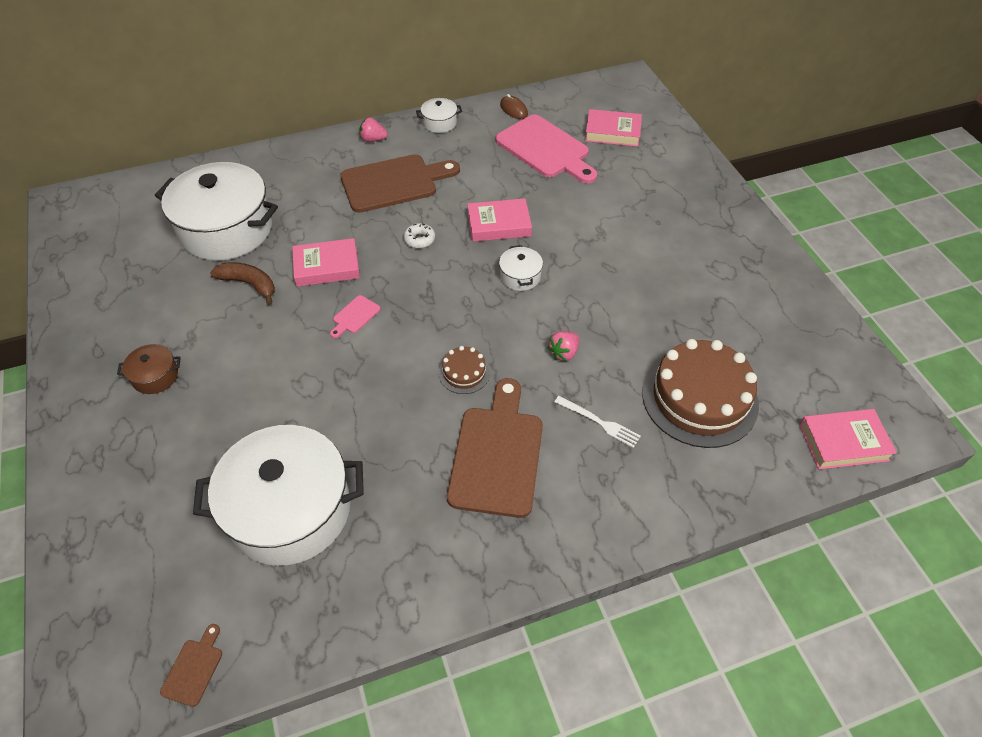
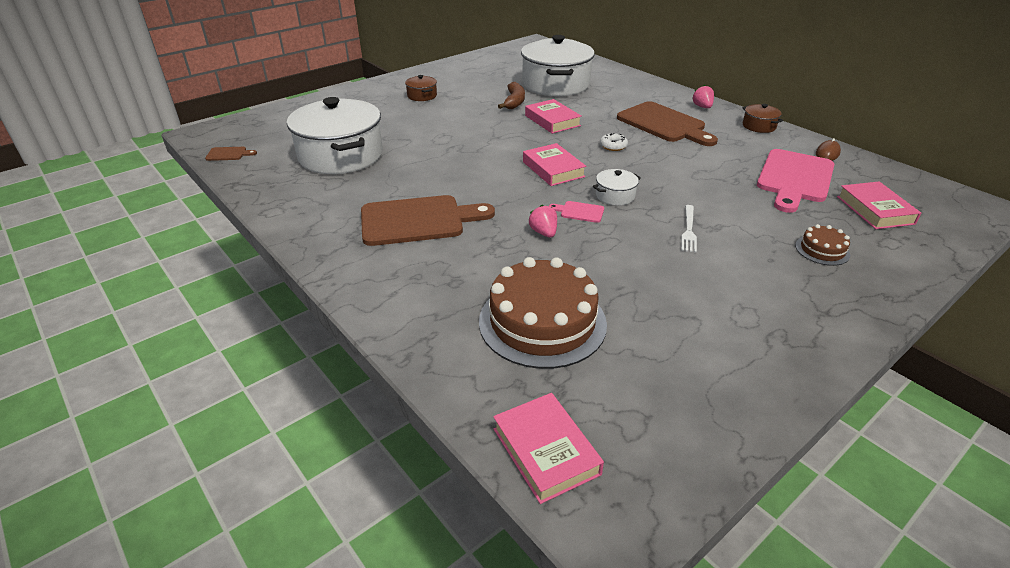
camera: 70 degrees right, 15 degrees down
(355, 316) = (514, 140): pink cutting board -> pink cutting board (579, 212)
(439, 123) = (759, 126): white pot -> brown pot
(464, 372) = (490, 191): brown cake -> brown cake (822, 250)
(499, 224) = (667, 175): pink book -> pink book (553, 169)
(563, 353) = (543, 233): pink strawberry -> pink strawberry turned 45 degrees clockwise
(599, 422) = (476, 264): white fork -> white fork (688, 230)

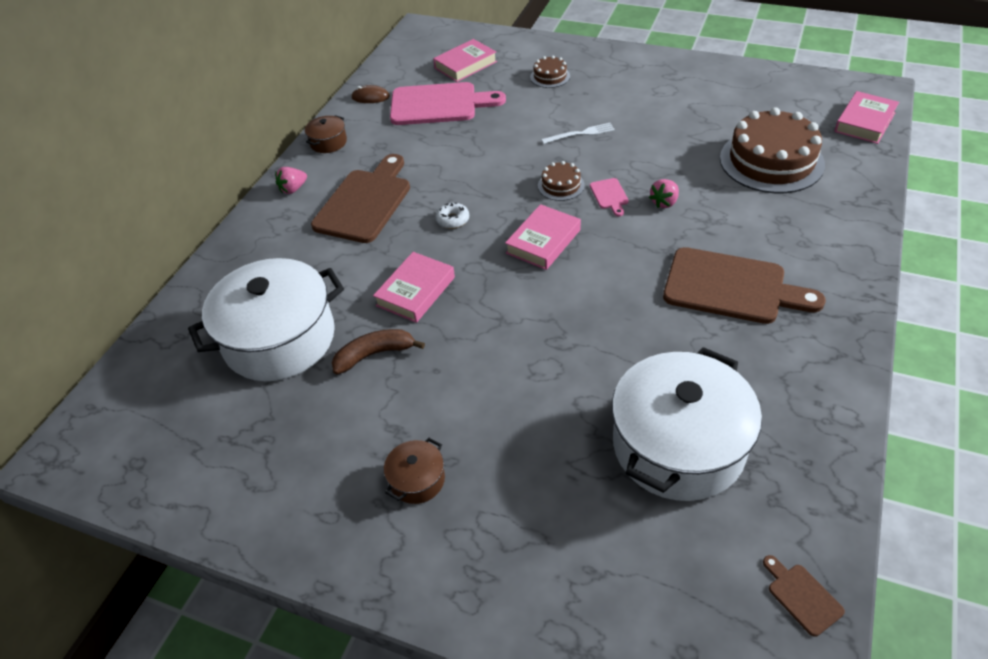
camera: 115 degrees left, 10 degrees up
(418, 220) = (731, 287): brown cutting board -> brown cutting board turned 150 degrees clockwise
(615, 196) = (561, 185): white pot -> brown cake

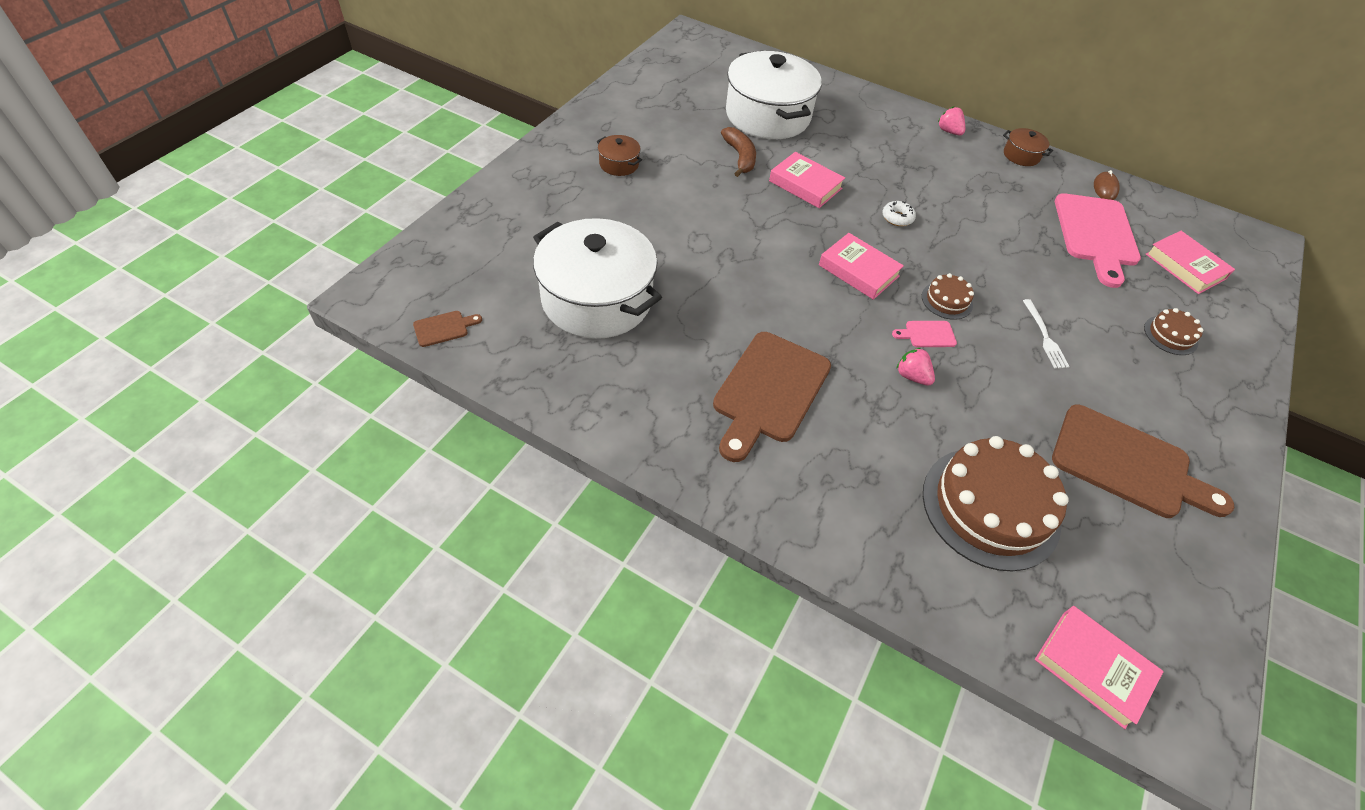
camera: 90 degrees right, 5 degrees up
(365, 202) = (927, 169): brown cutting board -> brown cutting board (1128, 464)

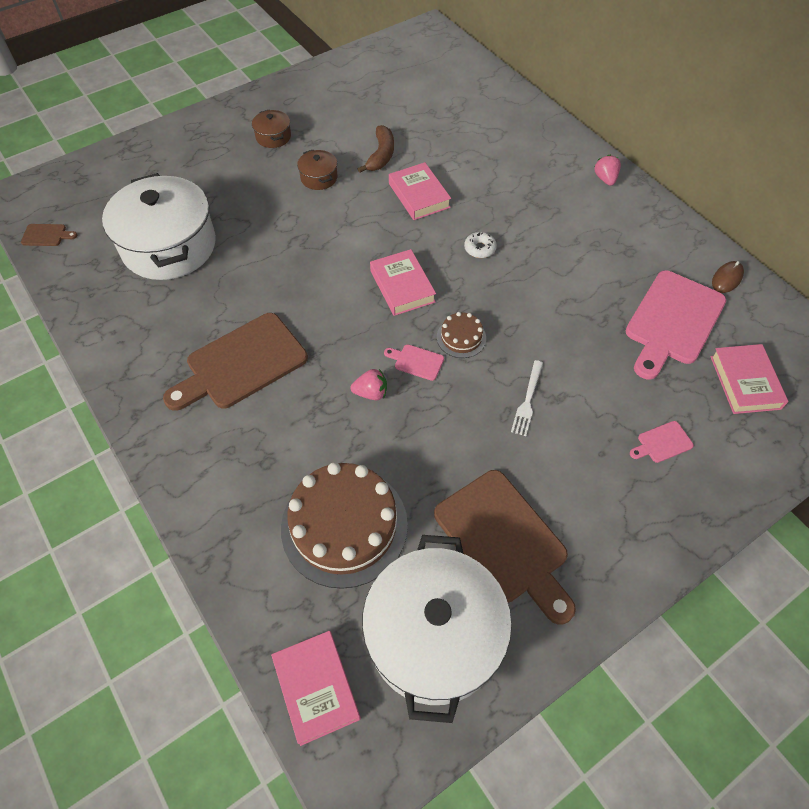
camera: 30 degrees right, 5 degrees up
(767, 115) = (437, 122): white pot -> white pot (434, 636)
(912, 376) = (371, 393): pink strawberry -> pink strawberry turned 105 degrees clockwise
(1021, 155) = (662, 221): brown pot -> brown pot (319, 178)
(1170, 335) = (662, 443): brown cake -> pink cutting board

